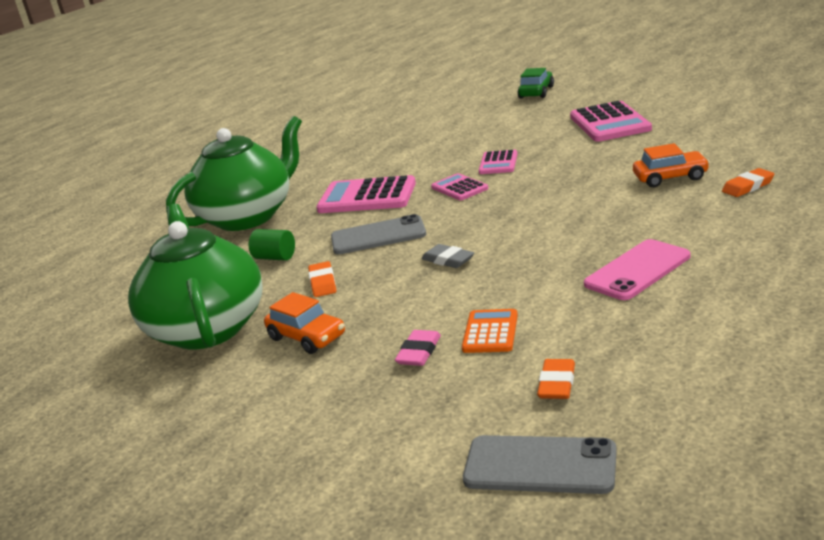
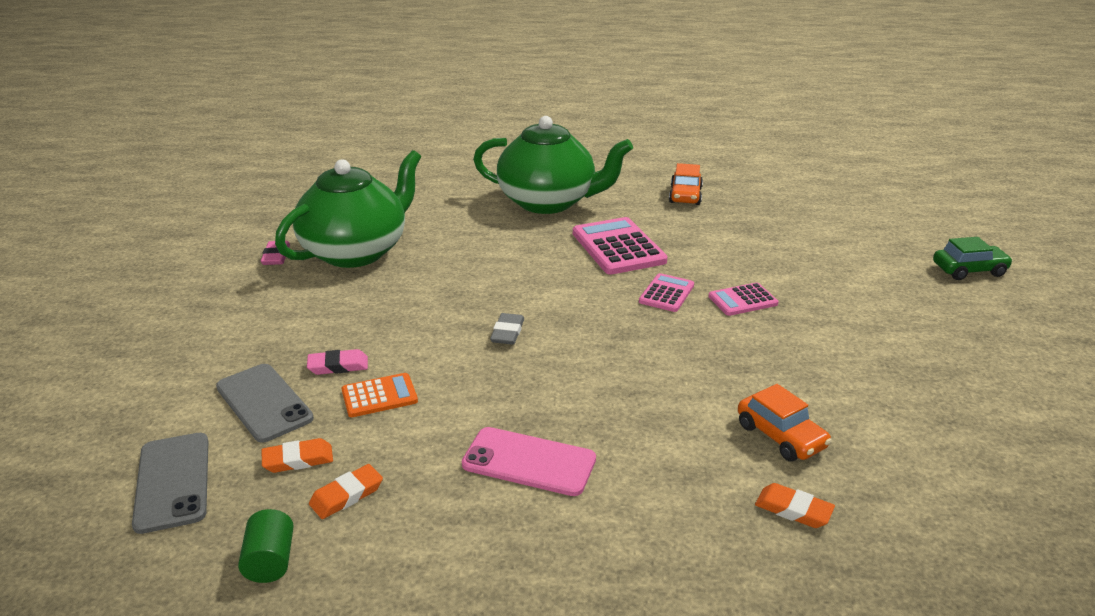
camera: 55 degrees right, 5 degrees up
(149, 382) = (276, 256): none -> pink eraser
(275, 257) = (479, 241): green cylinder -> green cylinder (270, 561)
(307, 337) = (351, 302): orange car -> orange car (685, 195)
(323, 283) = (442, 279): orange eraser -> orange eraser (346, 495)
(378, 236) = (540, 279): grey phone -> grey phone (264, 402)
(609, 123) = (915, 349): pink calculator -> none

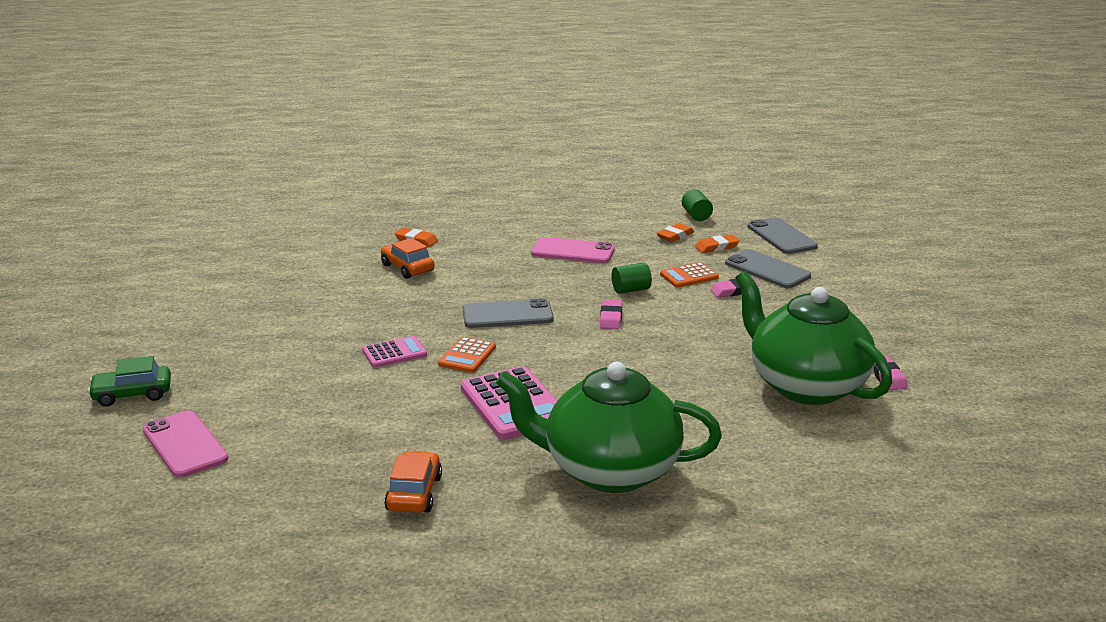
camera: 175 degrees right, 5 degrees down
(356, 251) = (805, 385): green teapot -> green teapot turned 105 degrees clockwise
(468, 375) = (631, 290): none -> green cylinder
(507, 332) = (611, 318): grey eraser -> pink eraser
(627, 343) = (507, 315): none -> grey phone
(666, 293) = (467, 356): pink calculator -> orange calculator
(877, 230) = (185, 444): none -> pink phone

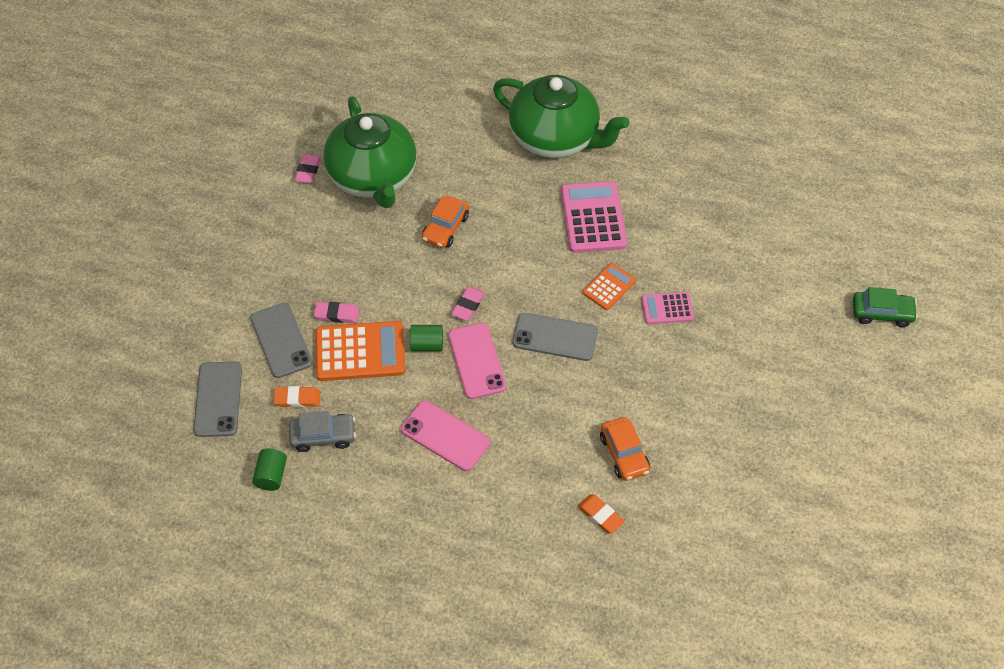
camera: 160 degrees left, 30 degrees up
(185, 444) = (835, 241): pink phone -> pink phone (477, 361)
(414, 493) = (685, 153): orange car -> orange car (445, 228)
(675, 236) = (323, 436): orange eraser -> grey car
(689, 276) = (360, 352): orange calculator -> orange calculator, size x1.78

